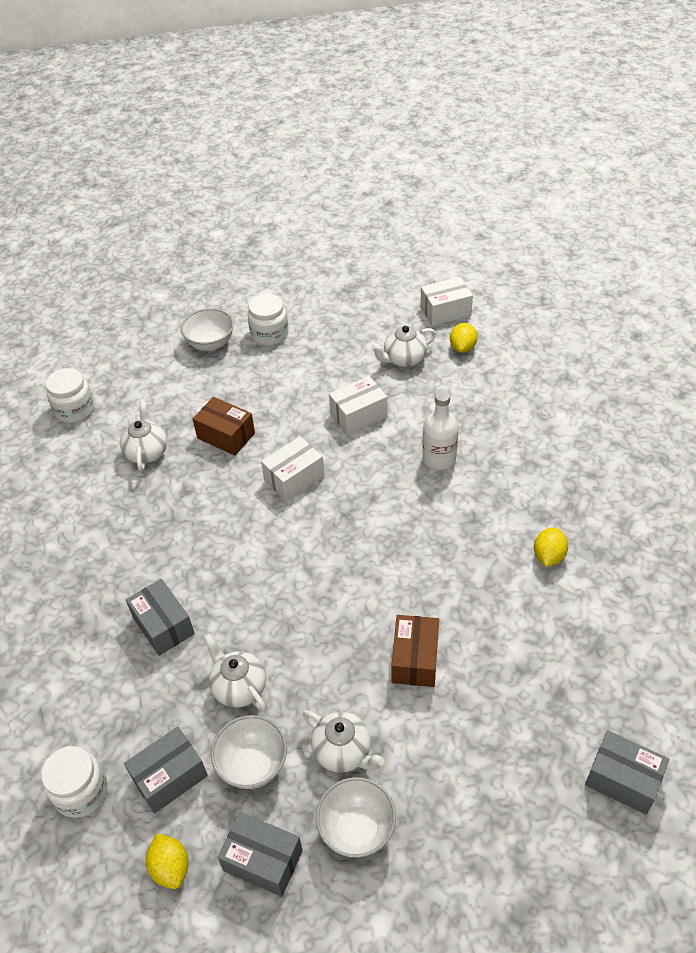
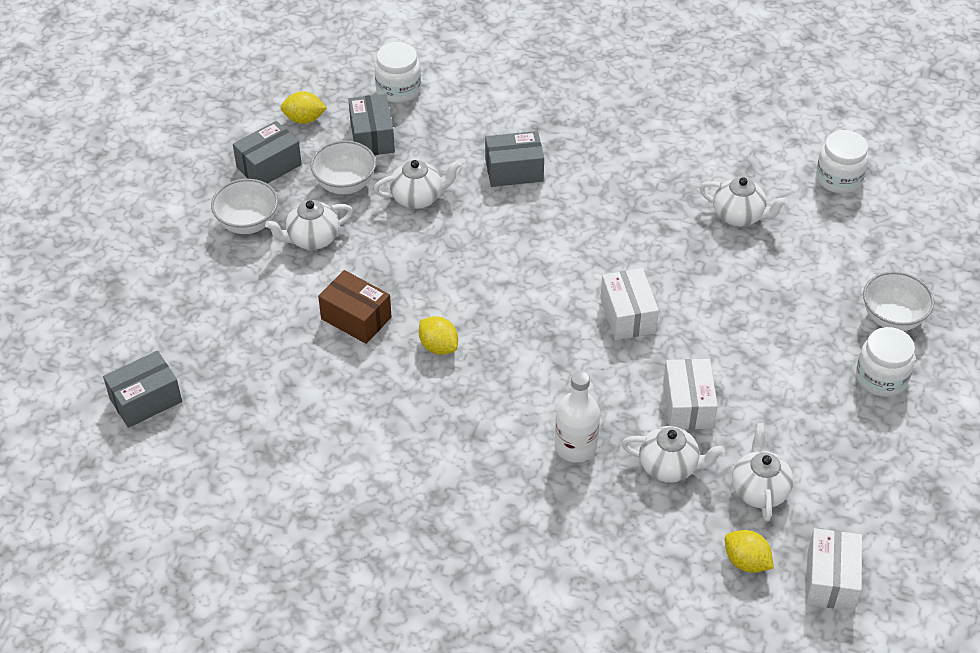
camera: 115 degrees right, 0 degrees up
(226, 436) = (725, 283): brown box -> none
(418, 406) = (669, 467): none -> white teapot
(548, 556) = (386, 473): yellow lemon -> yellow lemon (438, 346)

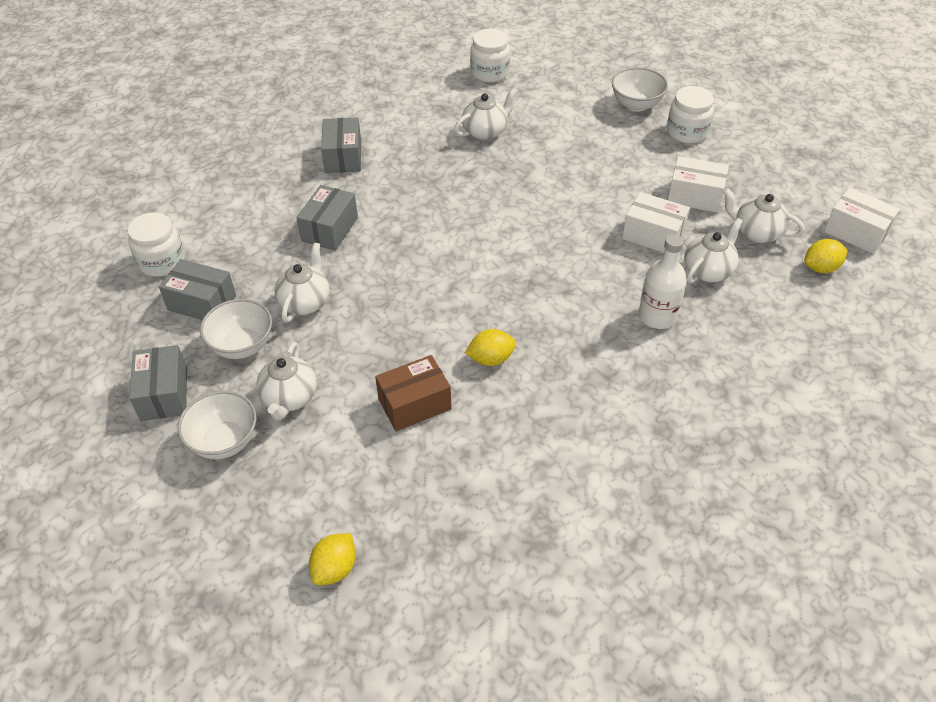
camera: 60 degrees left, 0 degrees up
(146, 400) = (395, 631): grey box -> grey box (343, 157)
(304, 119) = (130, 342): yellow lemon -> yellow lemon (335, 568)
(627, 315) = (540, 229): white box -> white box (695, 196)

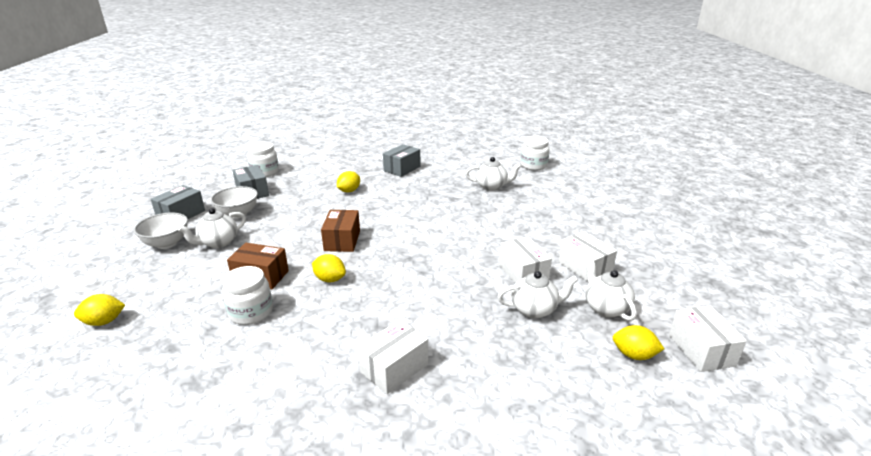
camera: 40 degrees right, 20 degrees down
(305, 302) = (290, 211): white teapot -> none
(329, 229) = (349, 191): grey box -> yellow lemon
(431, 304) = (342, 241): none -> brown box
(636, 105) = (609, 209): white bowl -> none
(657, 316) = (460, 314): white bottle -> none
(675, 405) = (394, 368): none -> white box
(687, 132) = (627, 235): white jar -> white jar (251, 312)

